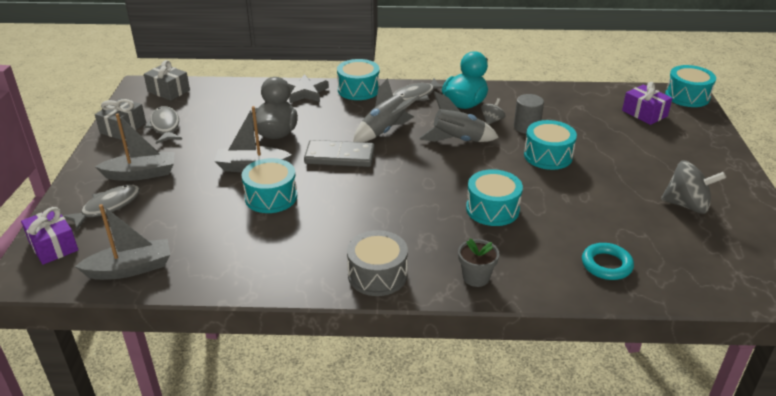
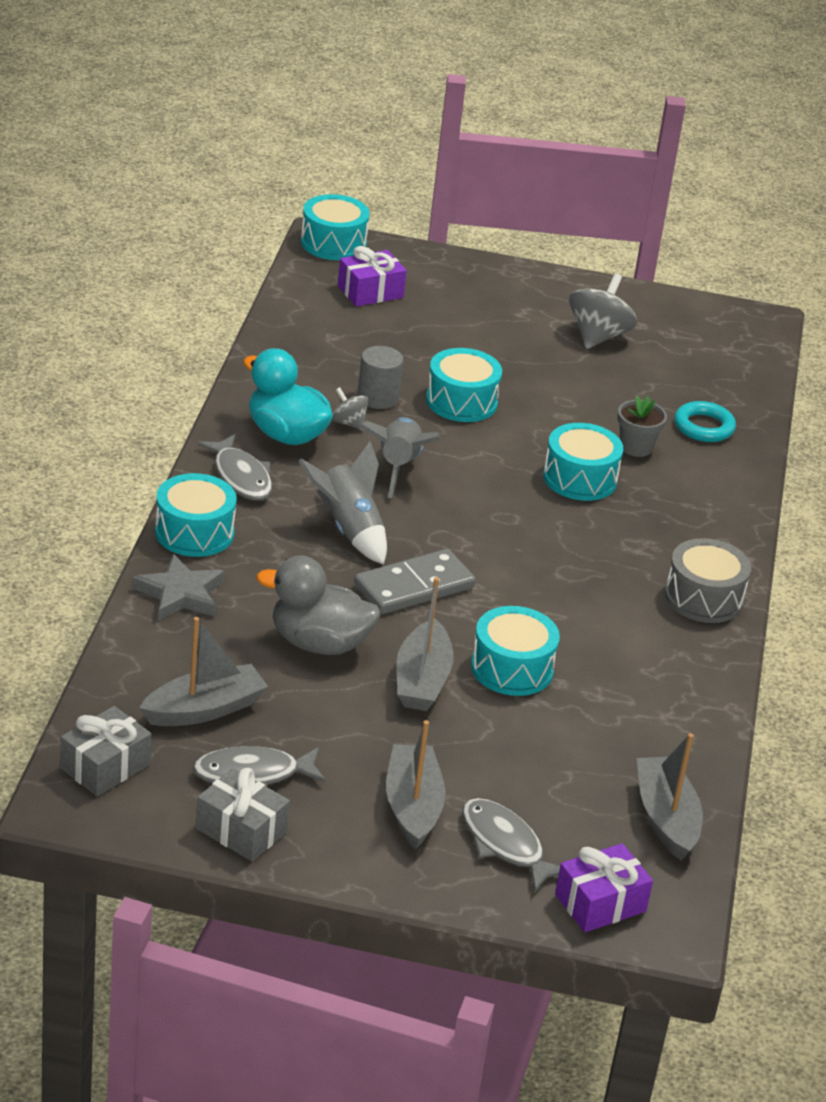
camera: 85 degrees left, 0 degrees up
(214, 108) = (204, 709): none -> grey boat
(339, 156) = (414, 586): grey domino -> grey domino turned 45 degrees clockwise
(476, 277) = (716, 524): grey flower pot -> grey flower pot (636, 447)

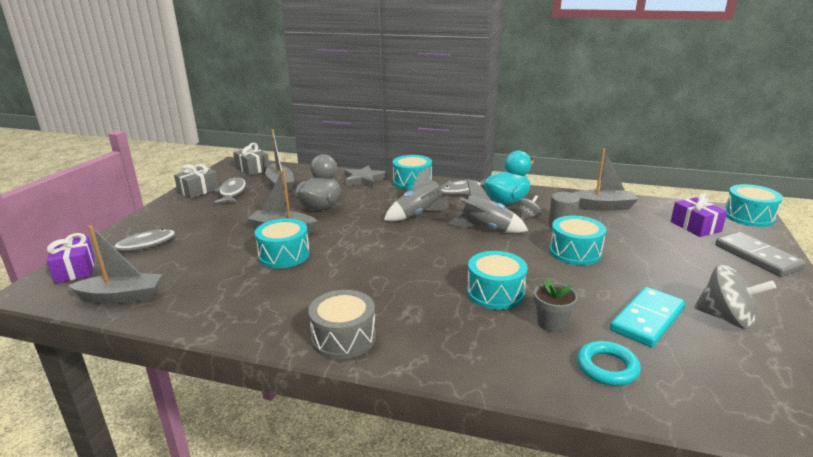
camera: 100 degrees right, 10 degrees down
(412, 806) = (187, 224): grey boat -> grey boat (602, 207)
(414, 586) = (366, 230): grey domino -> grey domino (757, 257)
(613, 384) = (647, 319): none -> turquoise domino

